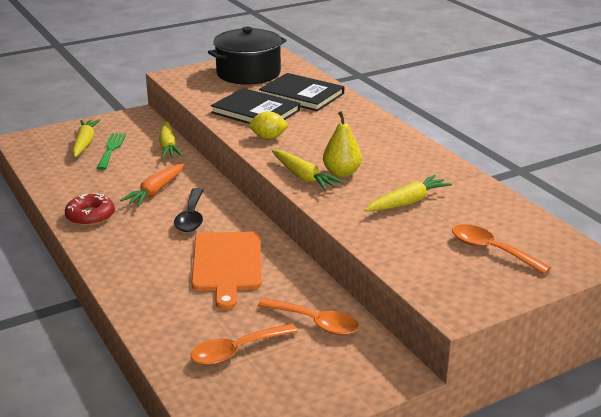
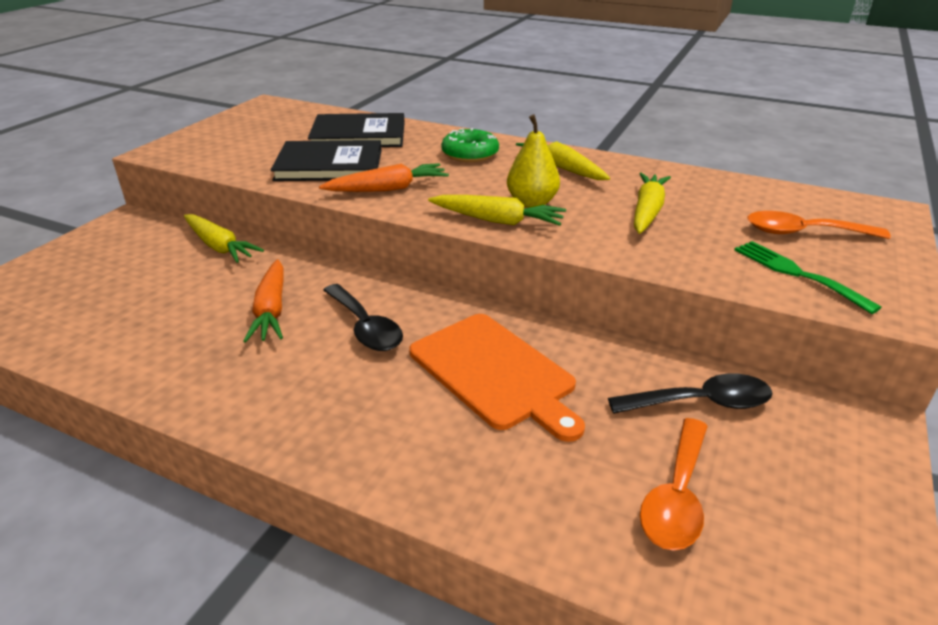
camera: 35 degrees left, 5 degrees up
(85, 143) = (81, 280): yellow carrot -> yellow carrot (562, 168)
(90, 216) = (210, 383): red donut -> none
(111, 149) = (135, 275): green fork -> green fork (796, 273)
(248, 73) = (260, 128): black pot -> none
(268, 137) = (388, 189): yellow lemon -> orange carrot
(315, 323) = (700, 403): orange spoon -> black spoon
(353, 129) = (470, 154): none -> green donut

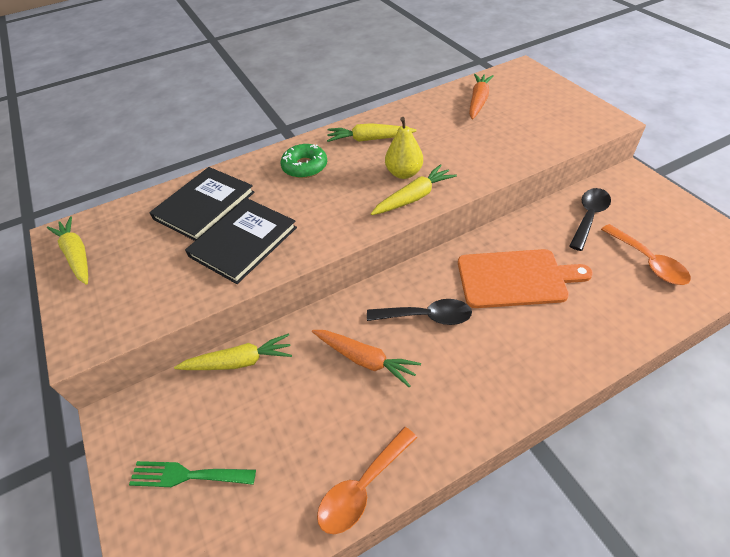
camera: 50 degrees left, 15 degrees up
(388, 189) = (318, 227): orange carrot -> orange carrot (478, 101)
(647, 211) = (456, 137): yellow carrot -> yellow carrot (77, 255)
(796, 273) = (558, 127): green fork -> green fork (187, 475)
(804, 232) = (523, 103): orange spoon -> orange spoon (362, 487)

